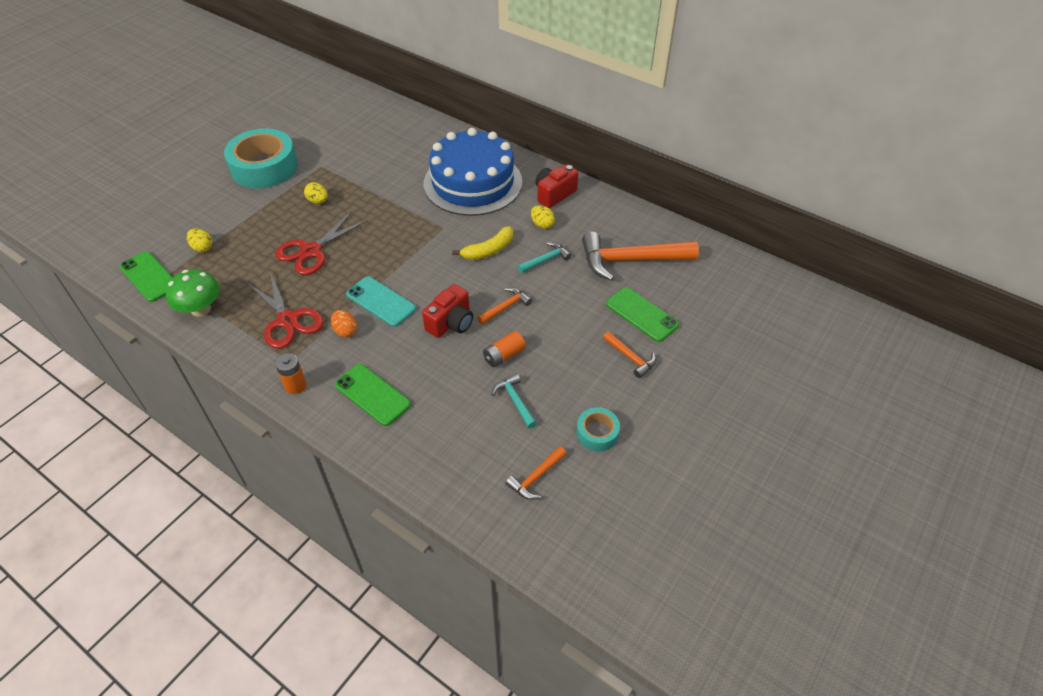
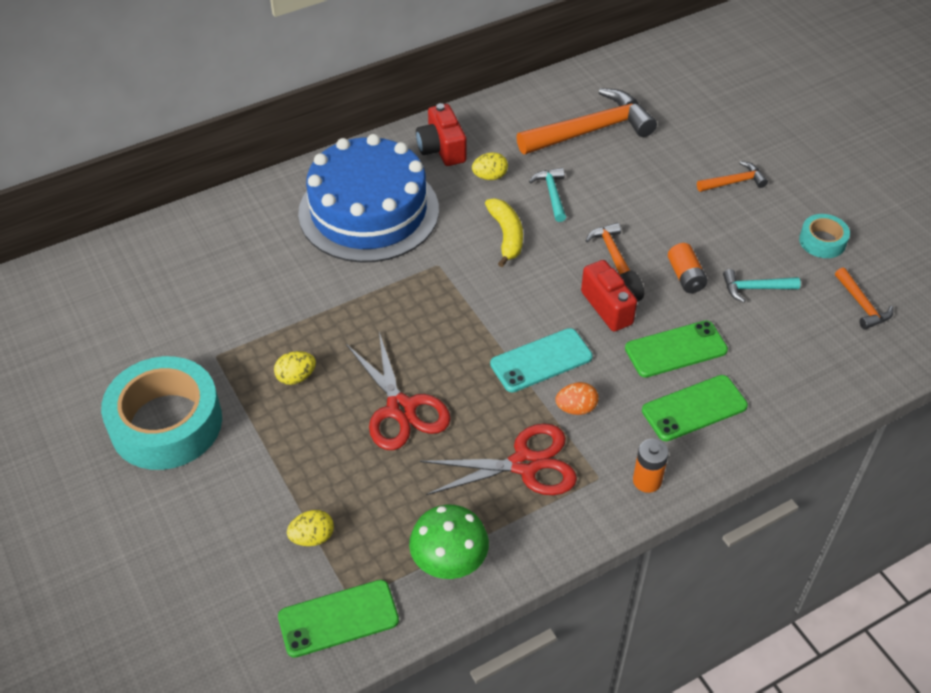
camera: 65 degrees left, 0 degrees up
(630, 260) = (591, 130): orange hammer -> orange hammer turned 135 degrees counterclockwise
(641, 314) = (677, 152): green phone -> green phone (676, 349)

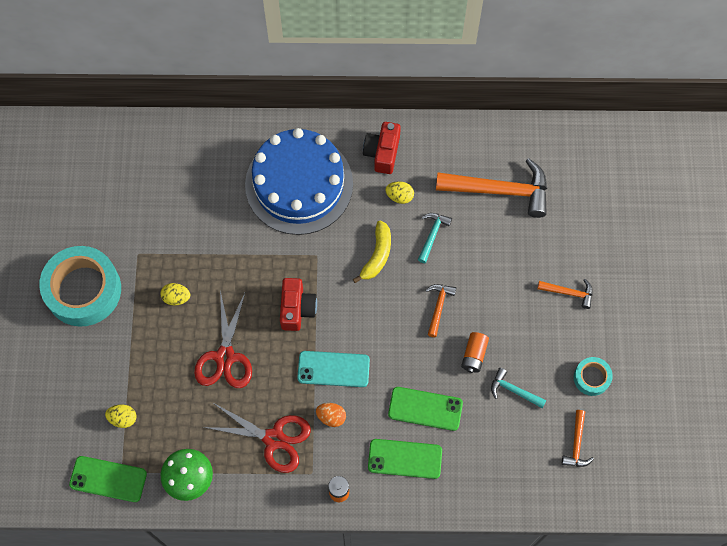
camera: 30 degrees right, 20 degrees up
(612, 306) = (408, 351): red camera -> red camera (297, 309)

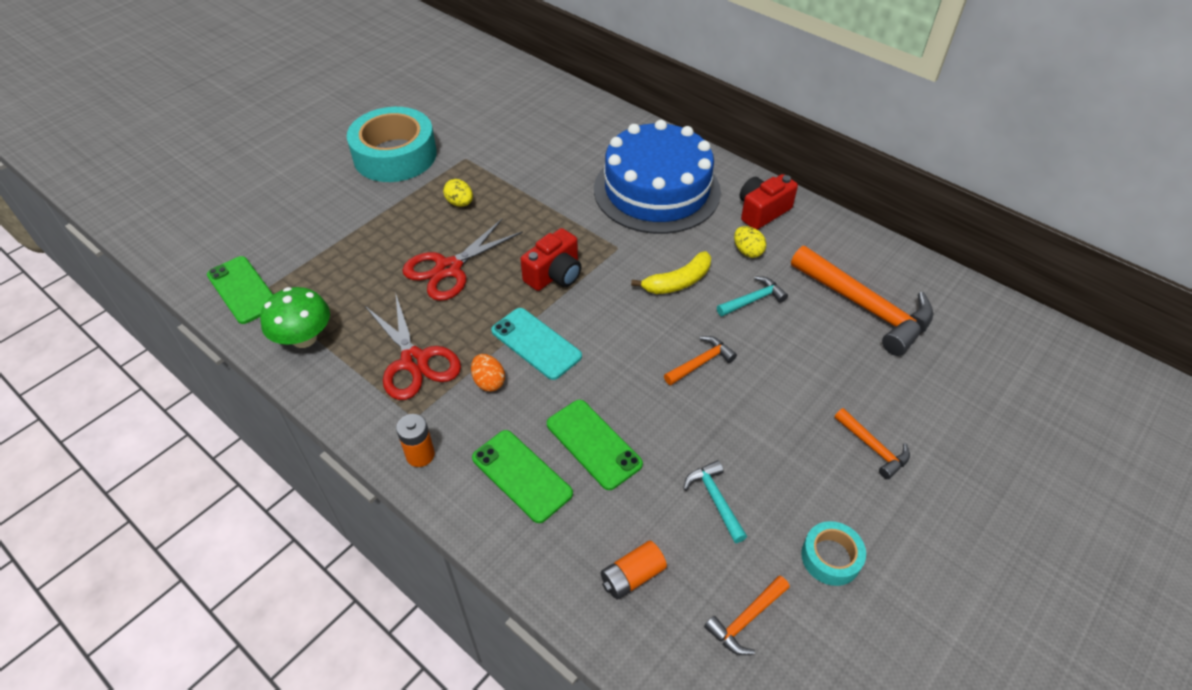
camera: 40 degrees right, 20 degrees down
(123, 418) = (312, 255): yellow egg -> none
(474, 355) = (699, 431): orange battery -> orange battery (632, 576)

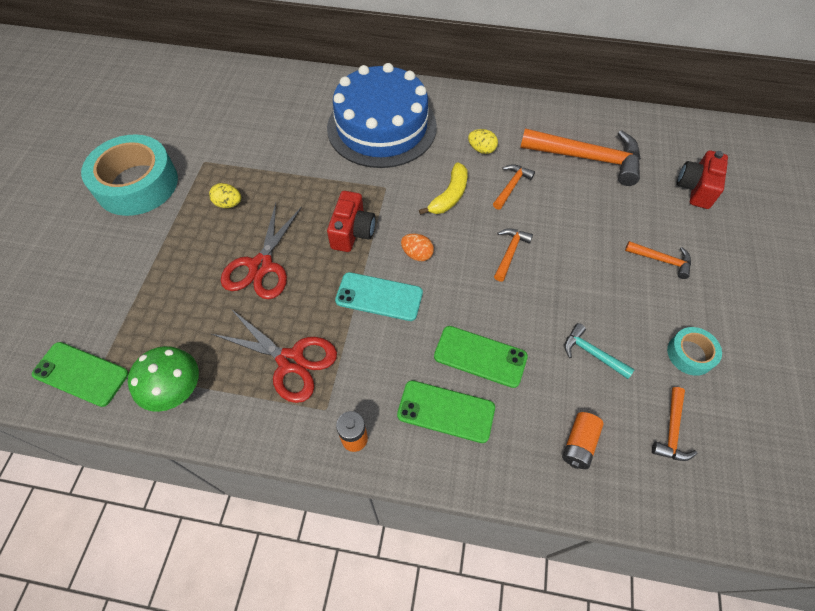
camera: 30 degrees left, 10 degrees up
(489, 382) = (365, 347): orange egg -> orange egg (417, 254)
(753, 300) = (511, 186): turquoise hammer -> orange hammer
(762, 211) = (470, 113): red camera -> red camera (696, 188)

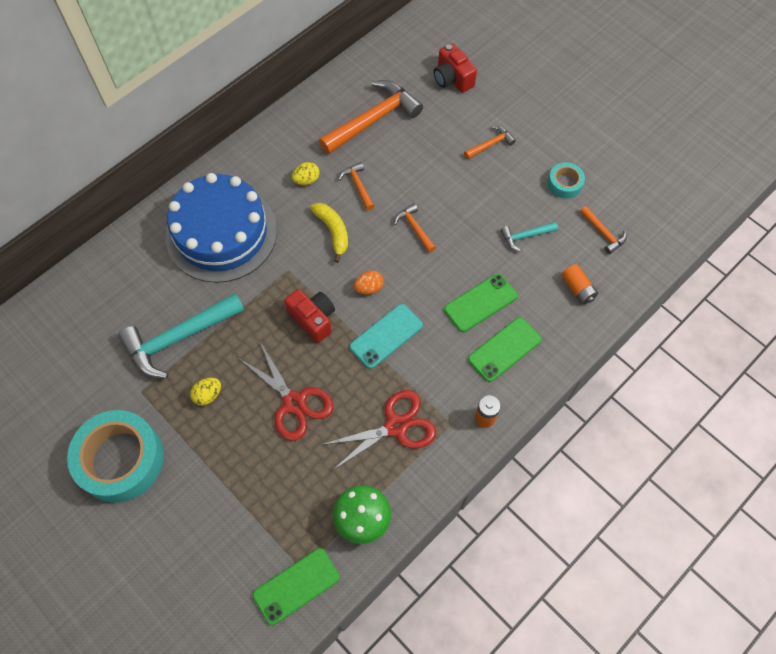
camera: 55 degrees left, 5 degrees up
(266, 156) = (178, 338): none -> turquoise hammer

